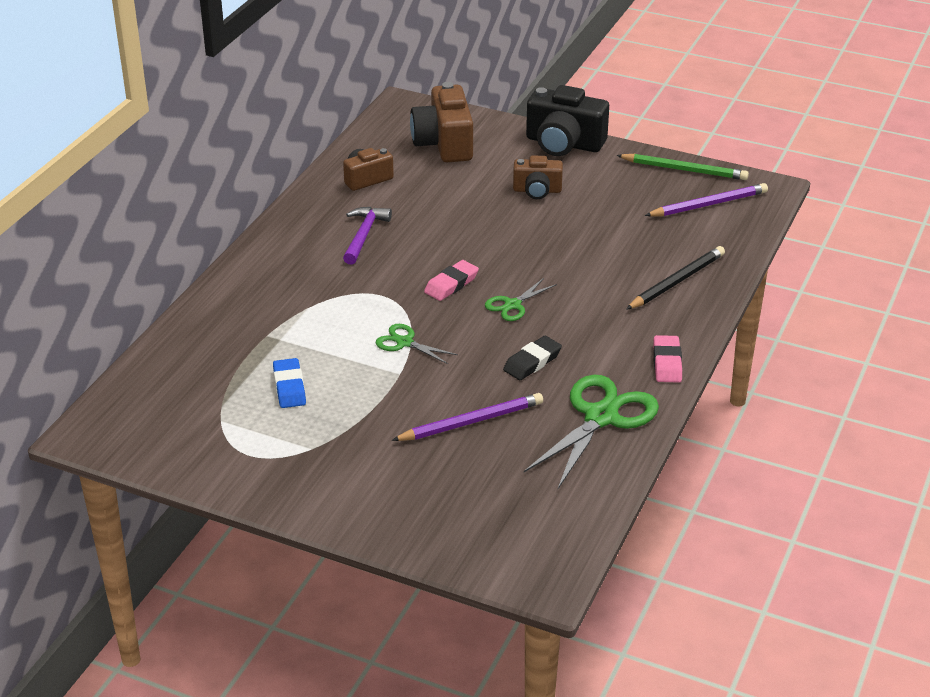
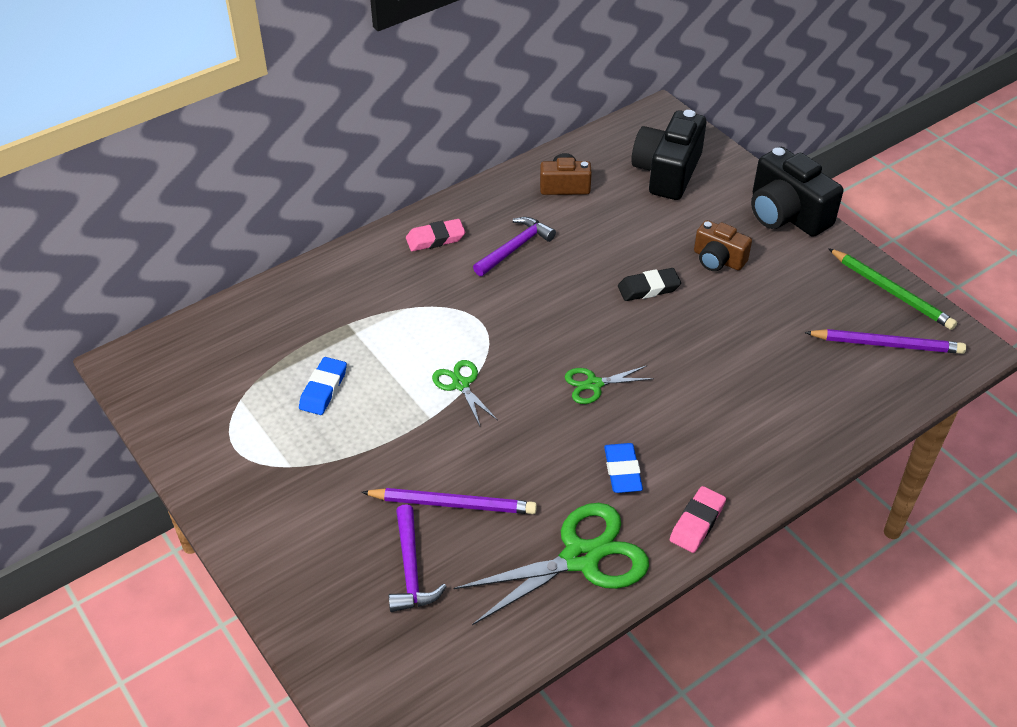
camera: 30 degrees right, 10 degrees up
(444, 144) = (667, 172): brown camera -> black camera
(451, 284) = (553, 336): pink eraser -> pink eraser (435, 239)
(476, 475) = (411, 568): none -> purple hammer
(532, 362) = (562, 460): black eraser -> black eraser (648, 288)
(584, 352) = (622, 471): none -> blue eraser
(676, 282) = (781, 426): black pencil -> none

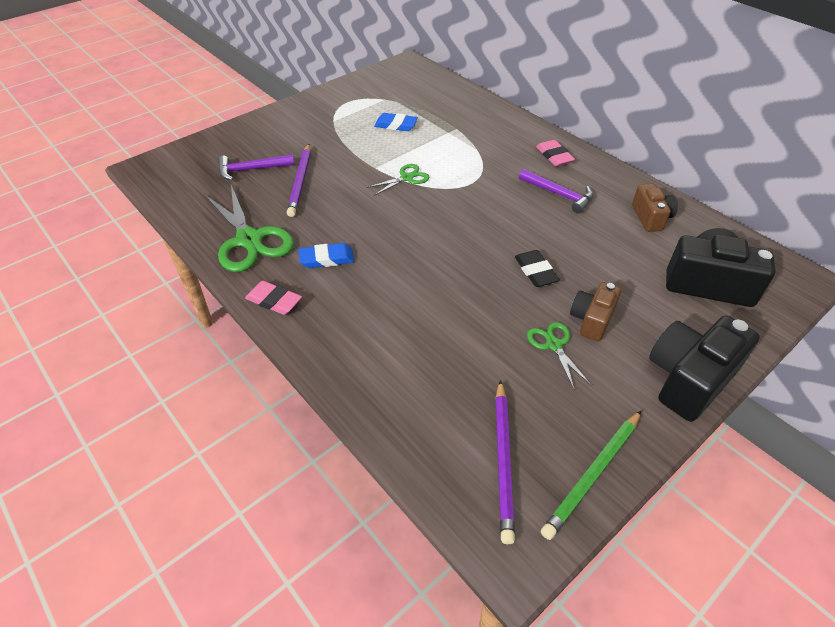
camera: 85 degrees right, 0 degrees up
(594, 384) = (415, 242): green scissors -> green scissors (553, 345)

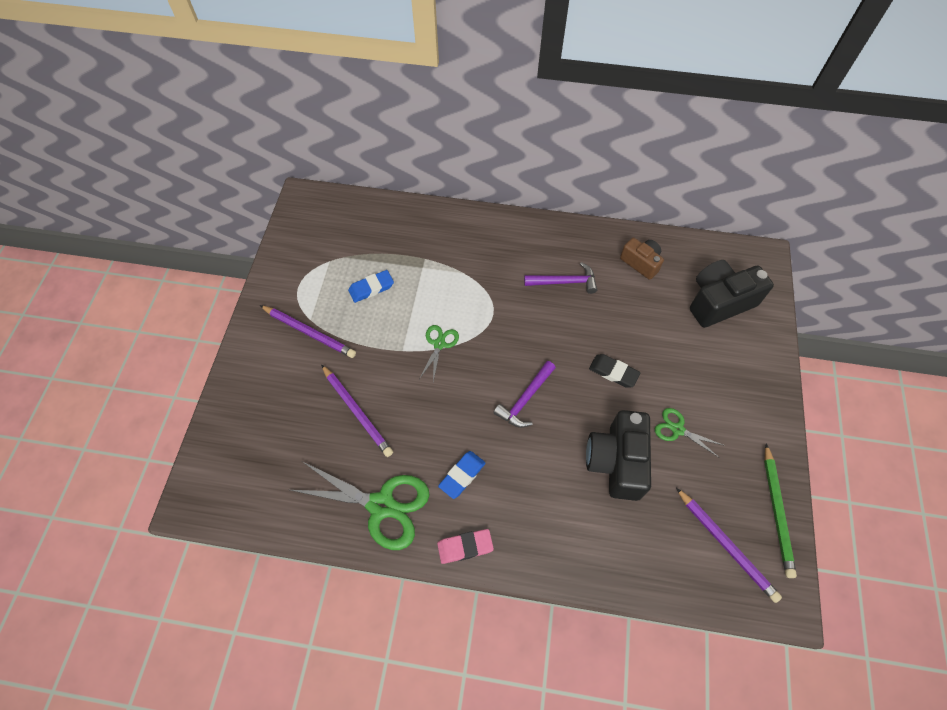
camera: 40 degrees left, 15 degrees up
(251, 170) = (298, 429): purple hammer -> purple hammer (525, 399)
(323, 127) = (309, 332): none -> purple pencil
(554, 156) = (527, 241): pink eraser -> none
(591, 320) = (681, 389): brown camera -> none
(689, 379) = (767, 394): black camera -> black camera (616, 461)

